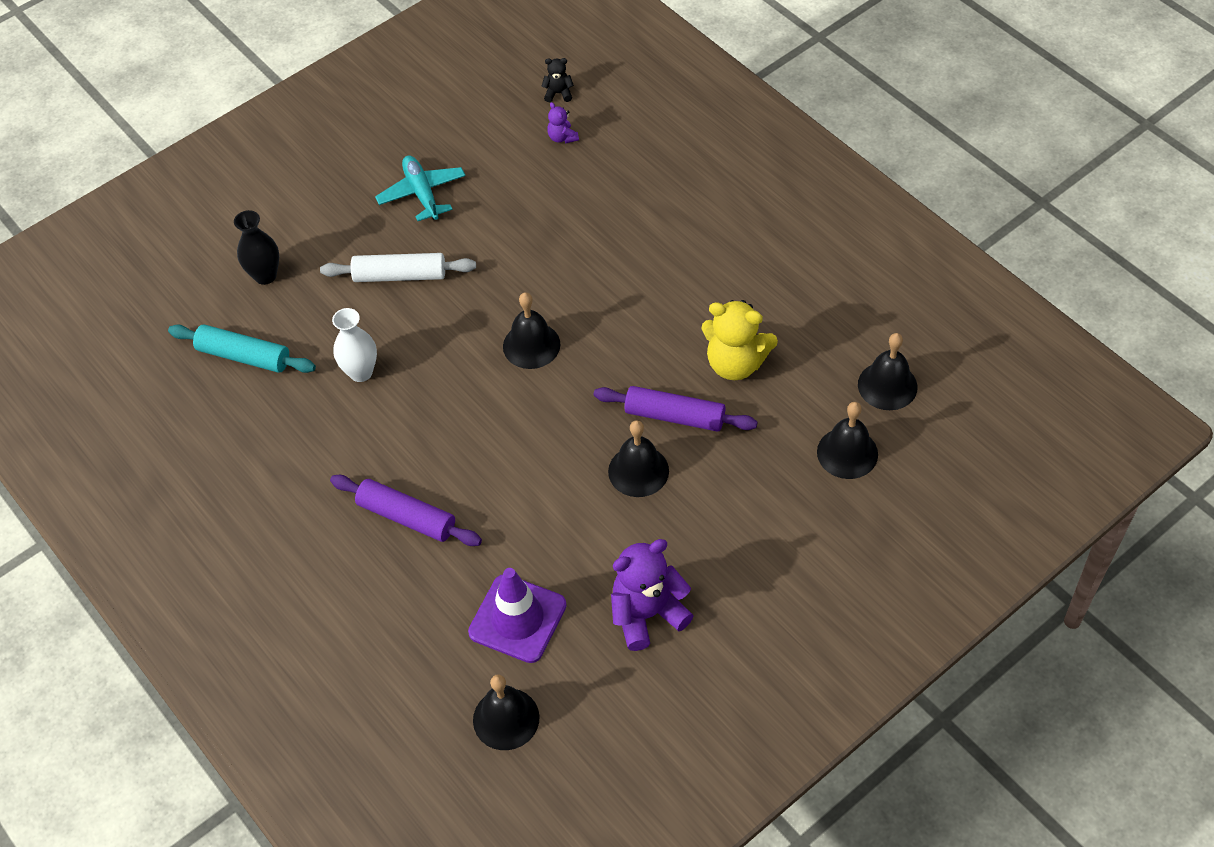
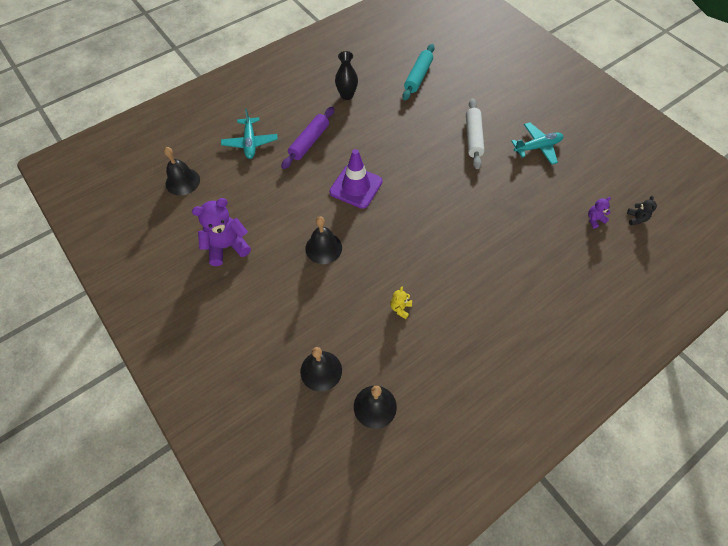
camera: 90 degrees right, 5 degrees up
(265, 275) = (472, 82): black vase -> black vase (347, 95)
(361, 372) = (405, 122): white vase -> none
(407, 617) = (250, 142): none -> turquoise plane
(517, 619) = (238, 187): purple traffic cone -> purple traffic cone (356, 187)
(531, 345) = (420, 198): black bell -> none
(647, 614) = (227, 246): purple teddy bear -> purple teddy bear turned 90 degrees counterclockwise
(675, 416) = (361, 270): purple rolling pin -> none
(735, 363) = (400, 308): yellow teddy bear -> yellow teddy bear, size x0.48

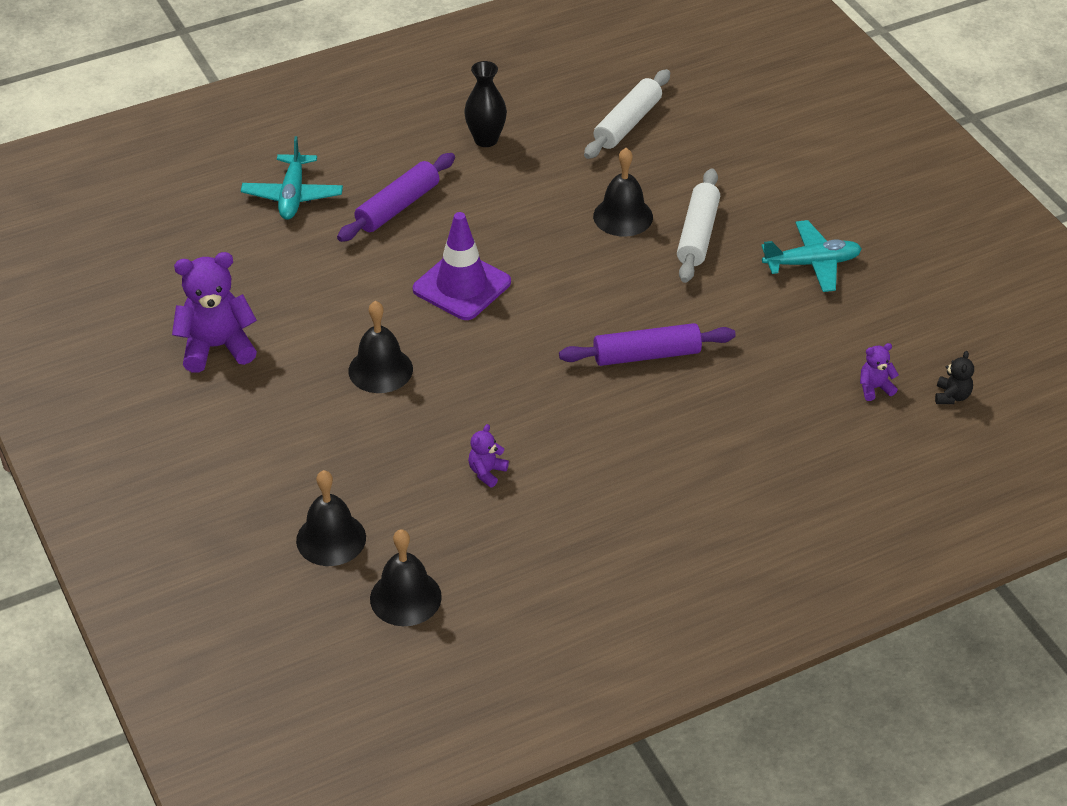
camera: 10 degrees right, 15 degrees down
(182, 181) = (162, 241): black bell -> black bell (623, 216)
(400, 308) = (487, 472): yellow teddy bear -> purple teddy bear
(418, 77) = (627, 123): turquoise rolling pin -> white rolling pin
(468, 216) = (646, 355): none -> purple rolling pin

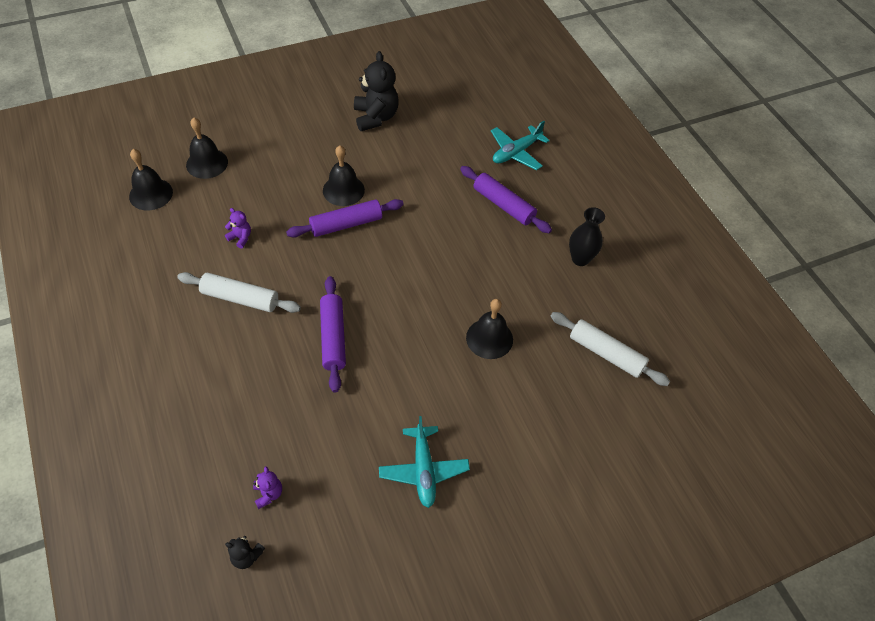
camera: 90 degrees right, 10 degrees up
(217, 347) = (376, 117): purple teddy bear -> black teddy bear
(293, 195) = (516, 152): turquoise plane -> turquoise plane turned 45 degrees counterclockwise
(449, 360) = (346, 224): none -> purple rolling pin
(462, 286) = (418, 235): purple traffic cone -> none
(697, 234) = (465, 388): white rolling pin -> white rolling pin (240, 298)

